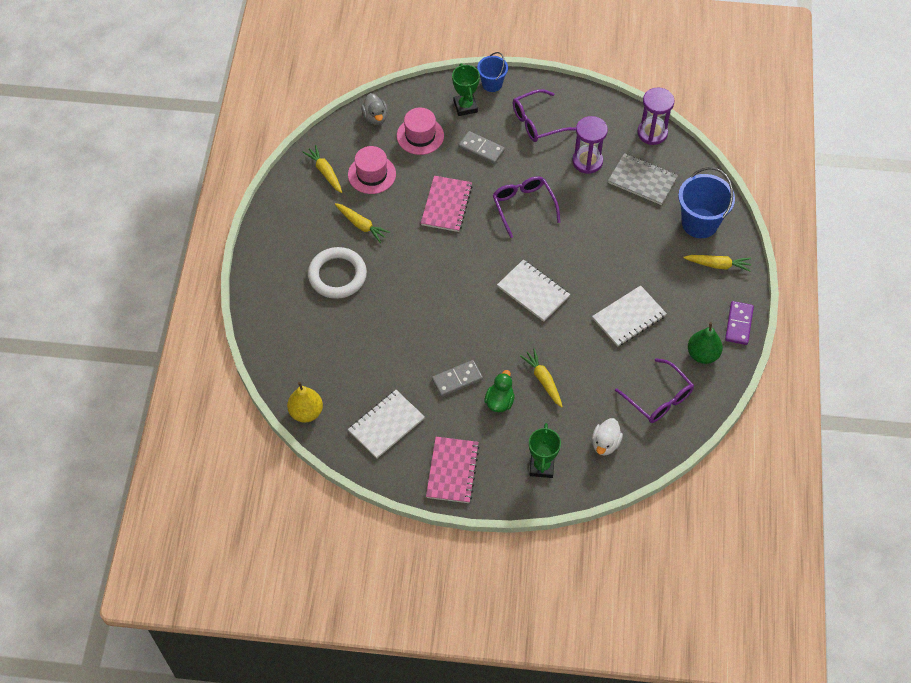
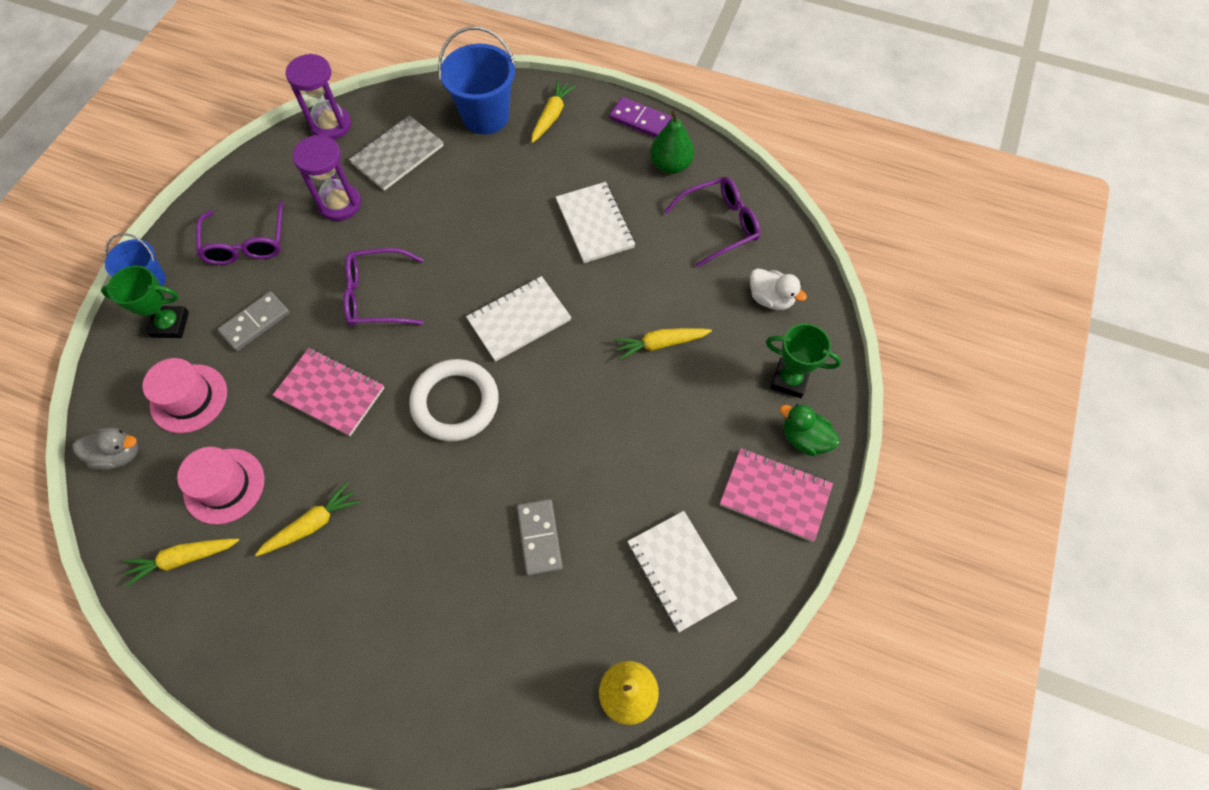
camera: 75 degrees left, 5 degrees up
(337, 275) = (390, 584): white ring -> white ring (455, 403)
(457, 379) = (629, 452): grey domino -> grey domino (539, 538)
(499, 401) = (679, 406): green duck -> green duck (804, 438)

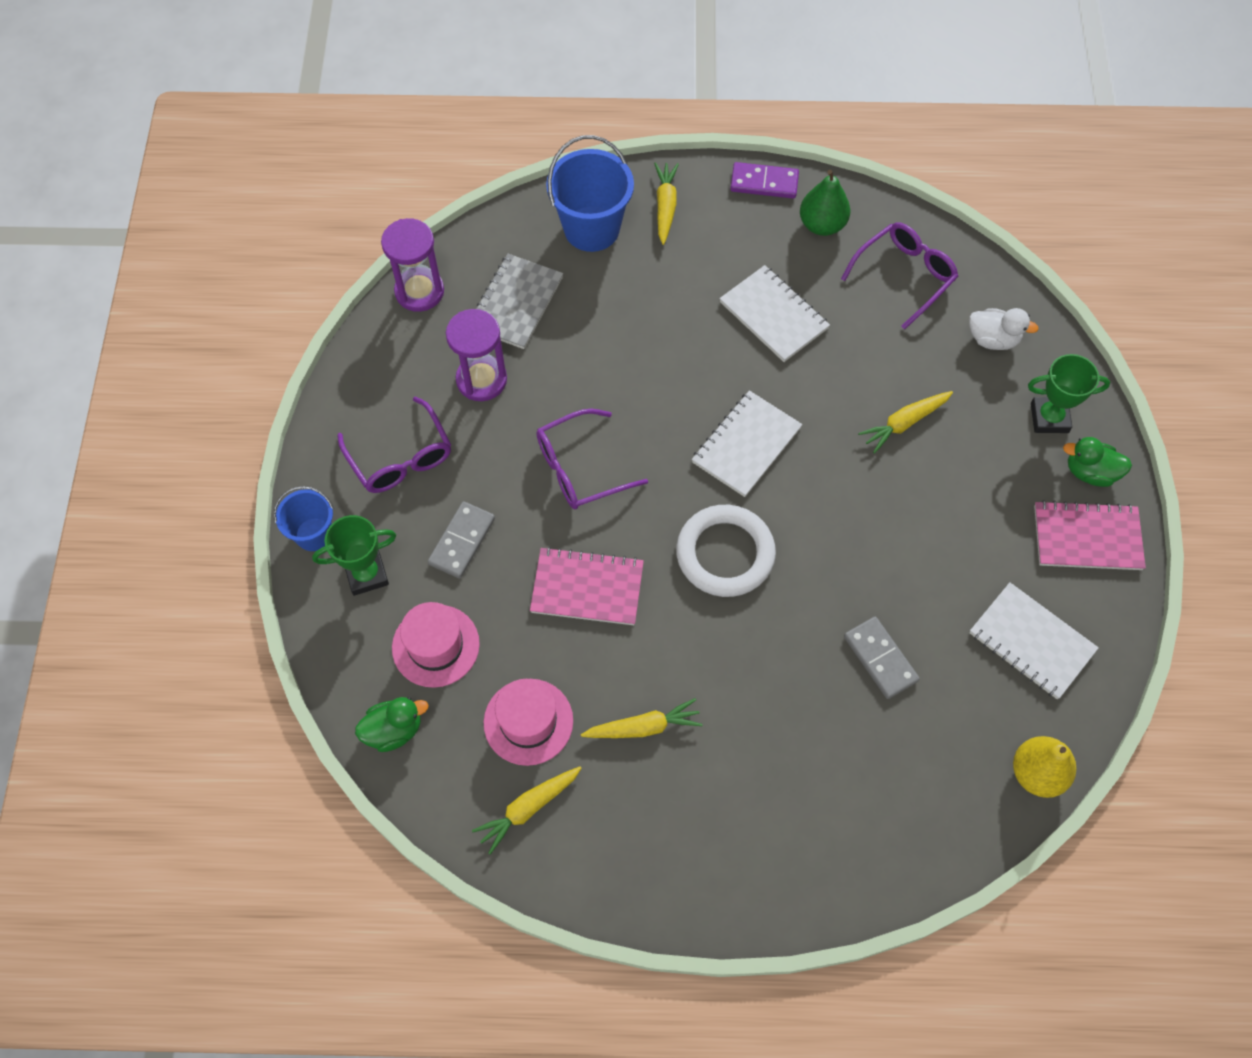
camera: 20 degrees left, 0 degrees up
(119, 455) = (394, 730): grey duck -> green duck
(312, 524) = (643, 727): yellow carrot -> yellow carrot turned 45 degrees clockwise

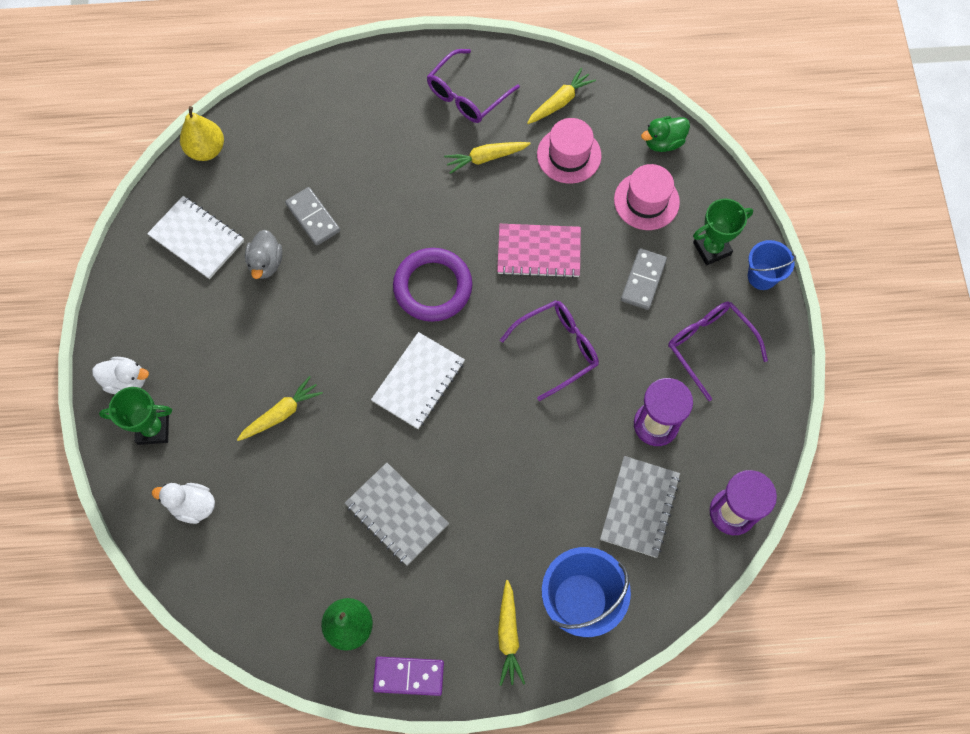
camera: 175 degrees right, 5 degrees up
(725, 554) = (433, 287): white ring -> purple ring
(773, 315) = (397, 514): white notebook -> grey notebook
(904, 276) = (270, 570): purple glasses -> purple glasses (467, 95)
(937, 601) = (266, 263): none -> grey duck
(1087, 537) = (139, 324): pink notebook -> none
(1090, 472) = (126, 381): green duck -> white duck

